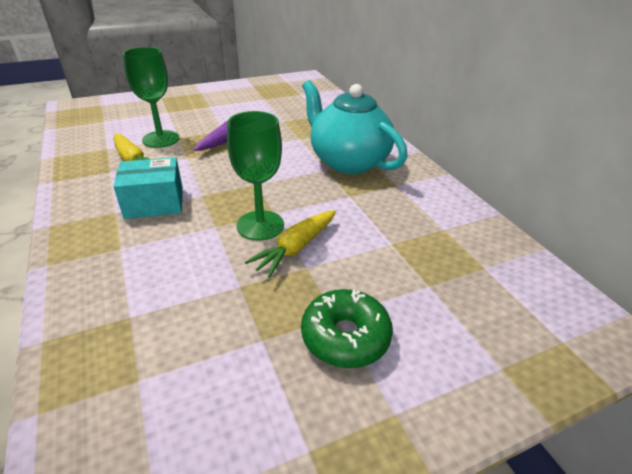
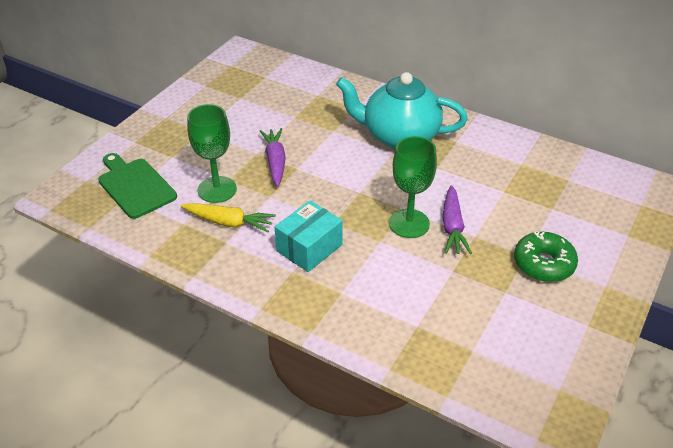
camera: 35 degrees left, 5 degrees up
(119, 118) = (135, 186): none -> green cutting board
(296, 248) = (452, 227): yellow carrot -> purple carrot

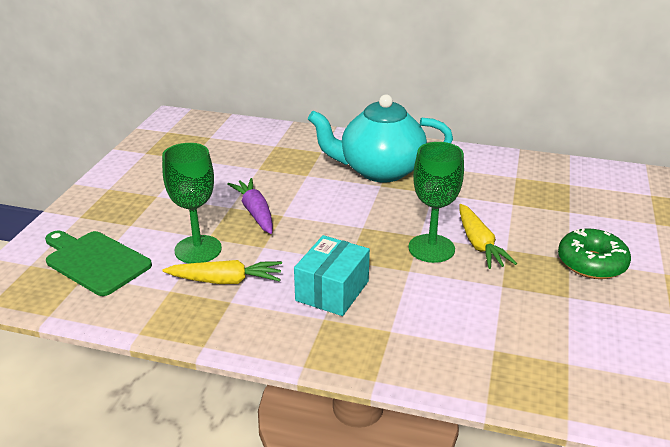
camera: 15 degrees left, 10 degrees down
(452, 227) = (479, 244): purple carrot -> yellow carrot

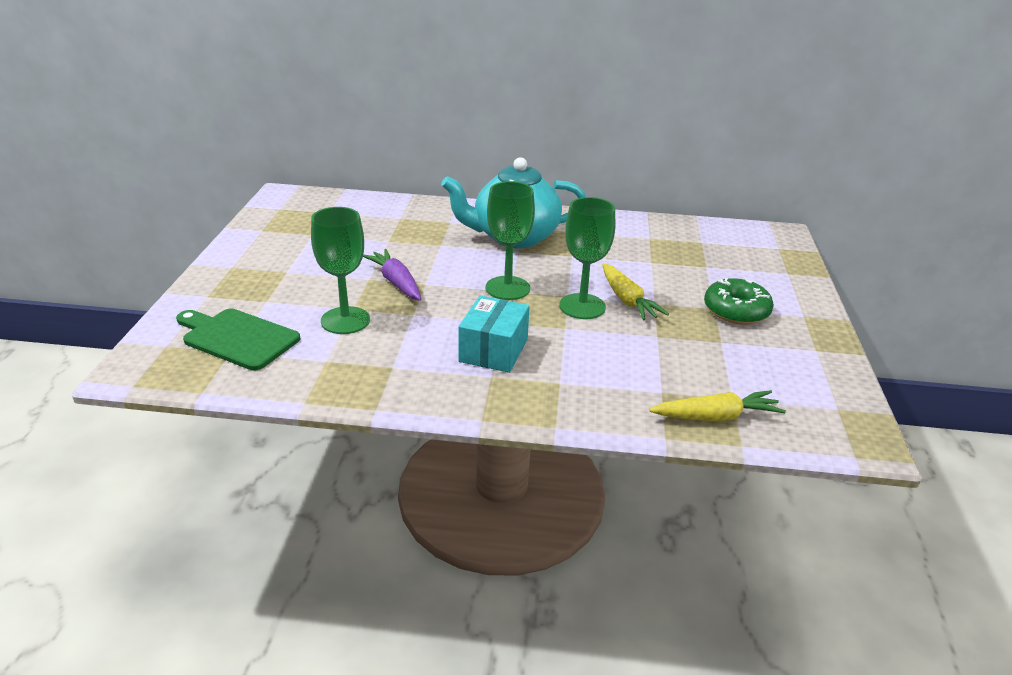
camera: 10 degrees left, 0 degrees up
(225, 281) = (382, 348): yellow carrot -> yellow carrot (716, 417)
(361, 224) = (507, 288): none -> green goblet

